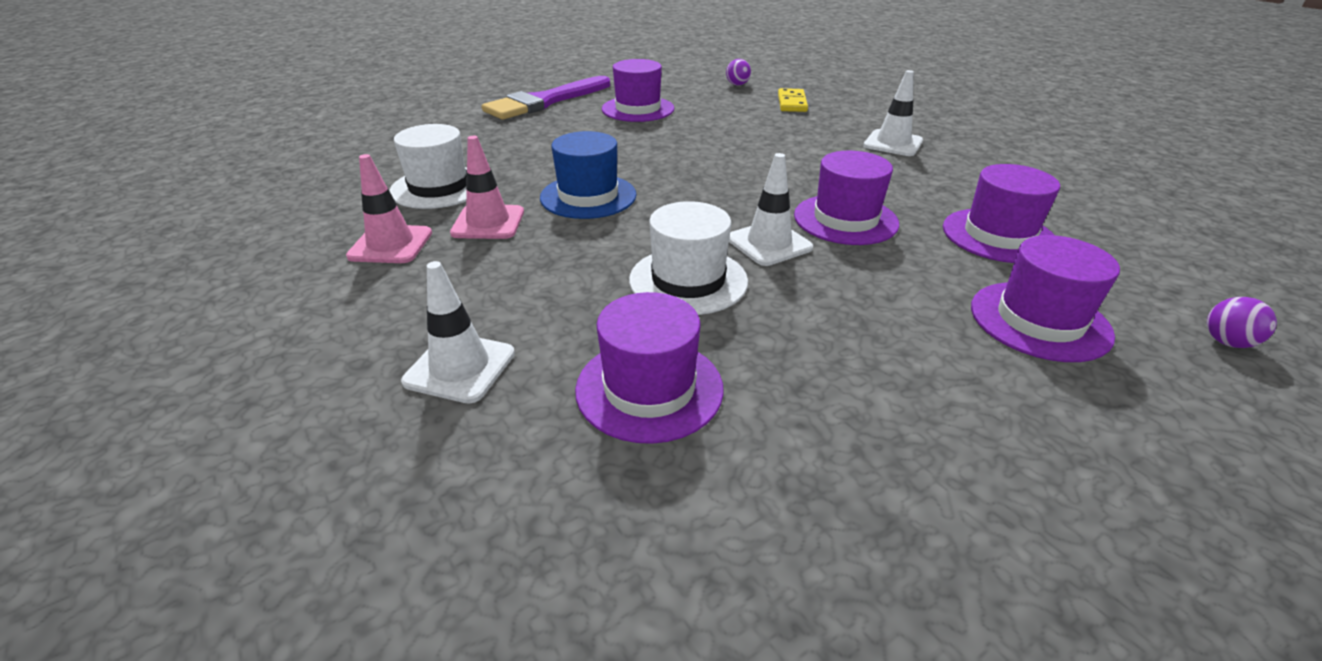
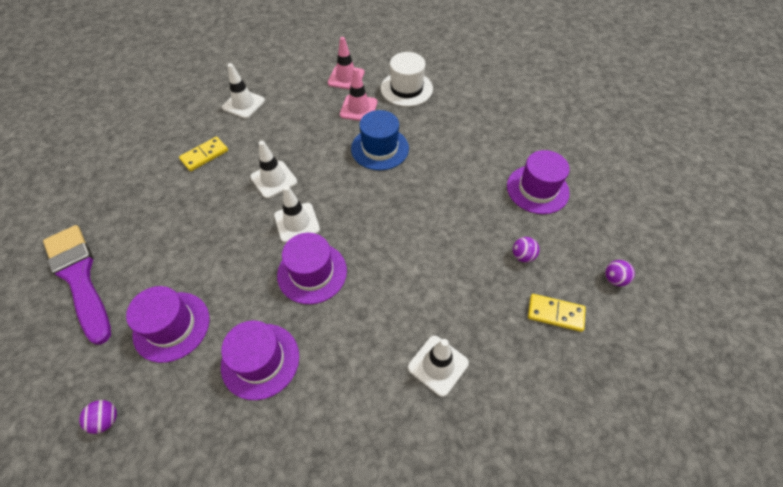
camera: 100 degrees right, 20 degrees up
(545, 101) = (556, 134): purple brush -> purple brush (79, 278)
(649, 388) = (204, 155): purple hat -> yellow domino
(688, 280) = (274, 179): white hat -> white traffic cone
(734, 114) = (522, 256): none -> purple ball

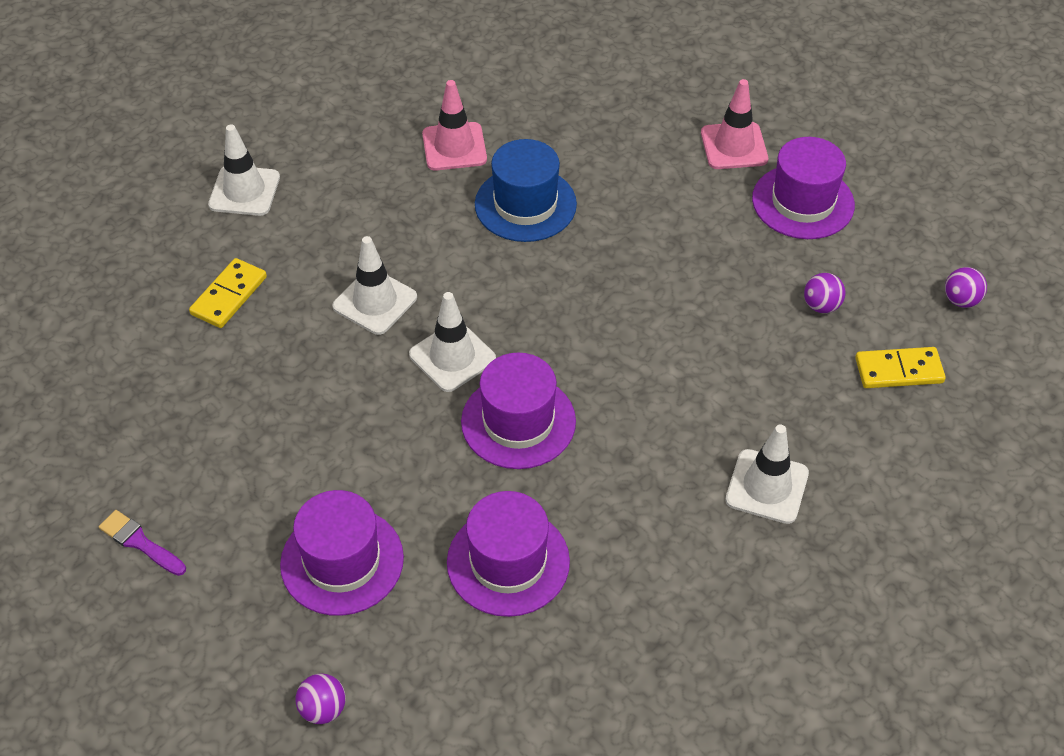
camera: 20 degrees left, 5 degrees down
(79, 278) = (140, 542): purple brush -> purple brush, size x0.42
(346, 78) = (403, 99): pink traffic cone -> pink traffic cone (734, 146)
(406, 88) = (519, 92): white hat -> none

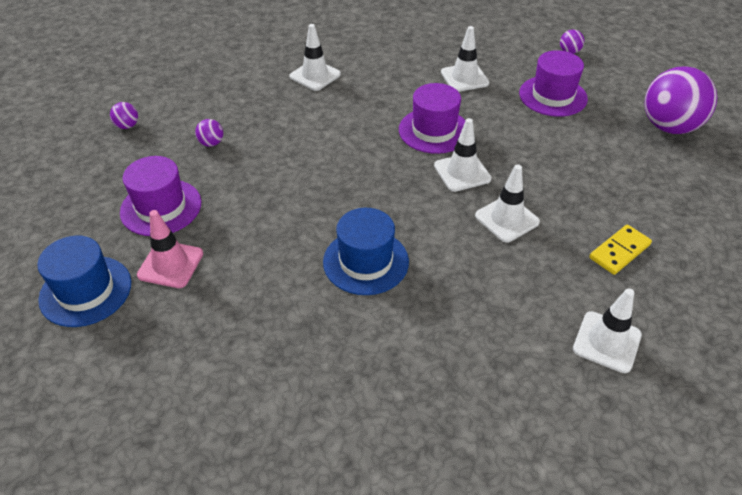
camera: 160 degrees left, 5 degrees down
(140, 542) = (669, 127): purple brush -> purple ball
(454, 147) = (403, 333): pink traffic cone -> none
(508, 562) = (464, 78): purple hat -> white traffic cone
(794, 101) = (86, 291): none -> blue hat
(899, 370) = (200, 103): yellow domino -> none

